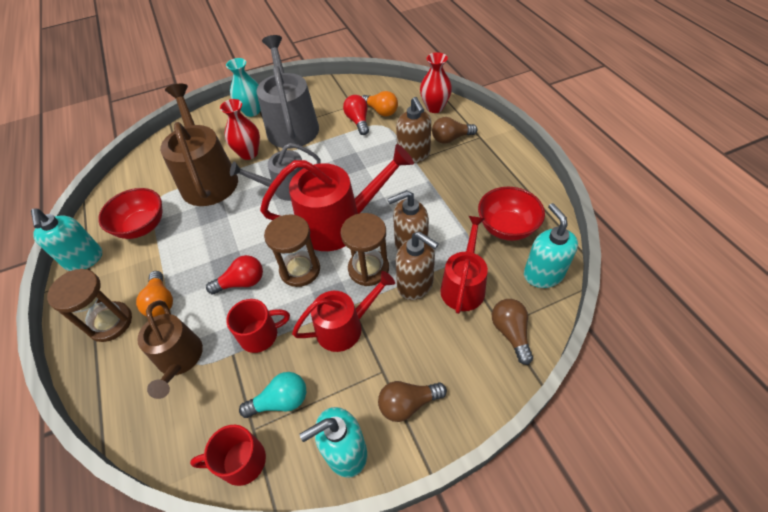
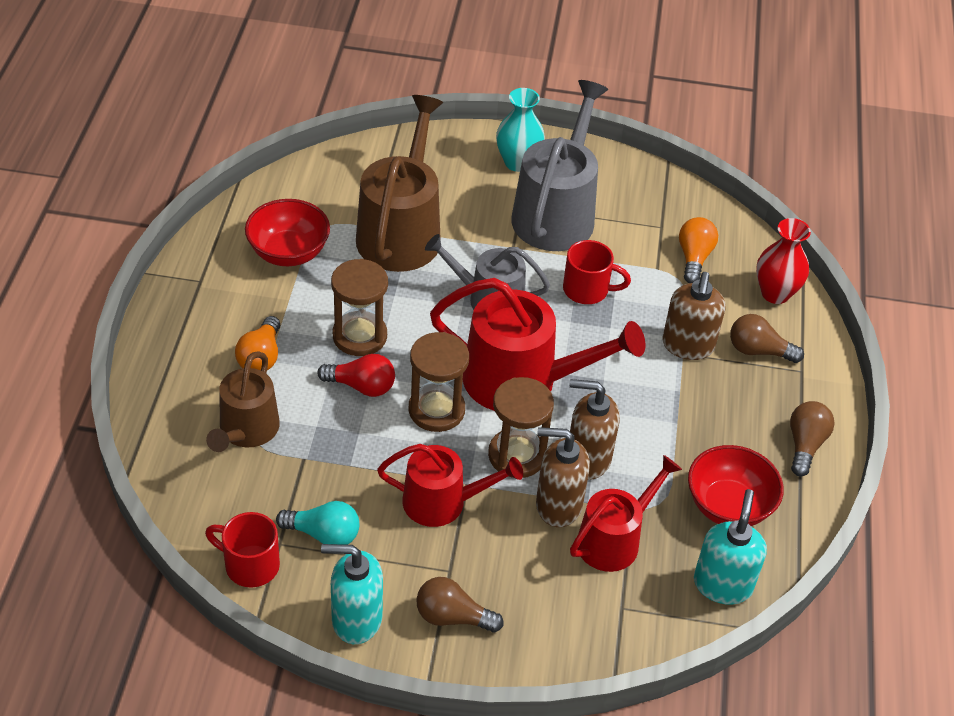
camera: 25 degrees right, 5 degrees down
(84, 260) = (204, 258): turquoise soap dispenser -> none
(110, 322) = (196, 349): brown hourglass -> brown hourglass (359, 336)
(249, 153) = (473, 224): red vase -> none
(260, 335) = (345, 456): red mug -> red mug (587, 290)
(358, 121) = (650, 256): red light bulb -> none
(381, 111) = (694, 258): orange light bulb -> orange light bulb turned 150 degrees counterclockwise
(415, 285) = (558, 505): brown soap dispenser -> brown soap dispenser turned 120 degrees clockwise
(510, 333) = (625, 620): brown light bulb -> brown light bulb (805, 445)

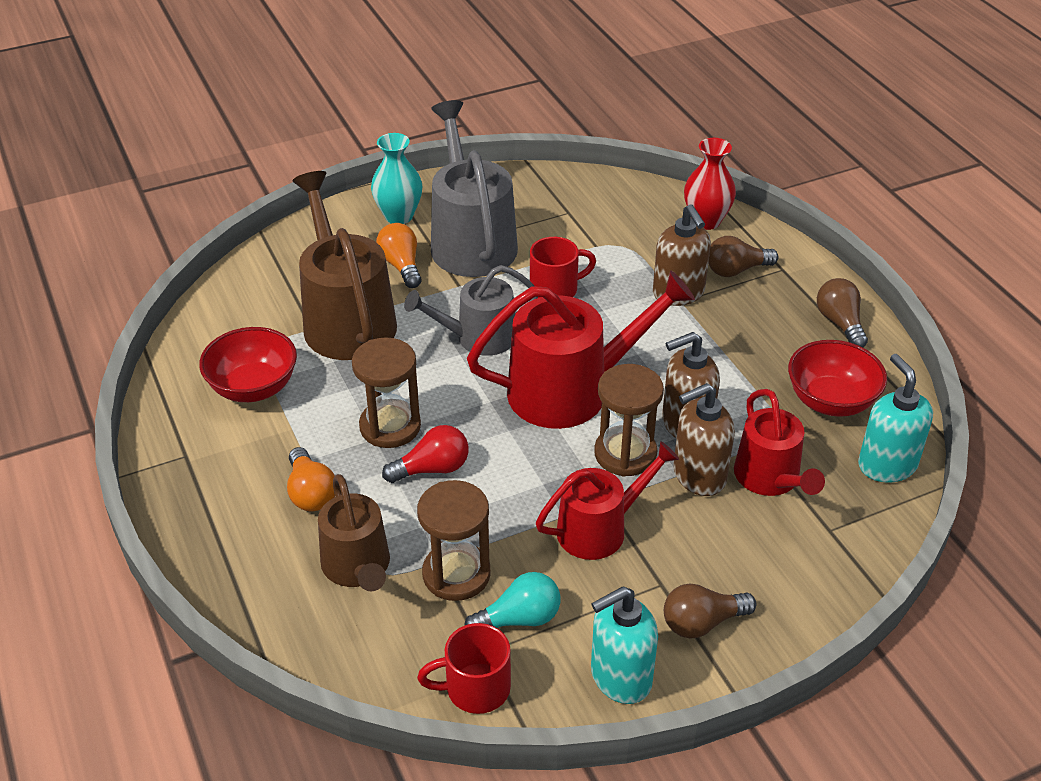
camera: 30 degrees left, 5 degrees down
(436, 410) = (520, 453): brown hourglass -> brown hourglass (456, 574)
(614, 540) = (770, 478): red watering can -> red watering can turned 150 degrees clockwise
(694, 258) = (617, 224): orange light bulb -> orange light bulb (401, 266)

